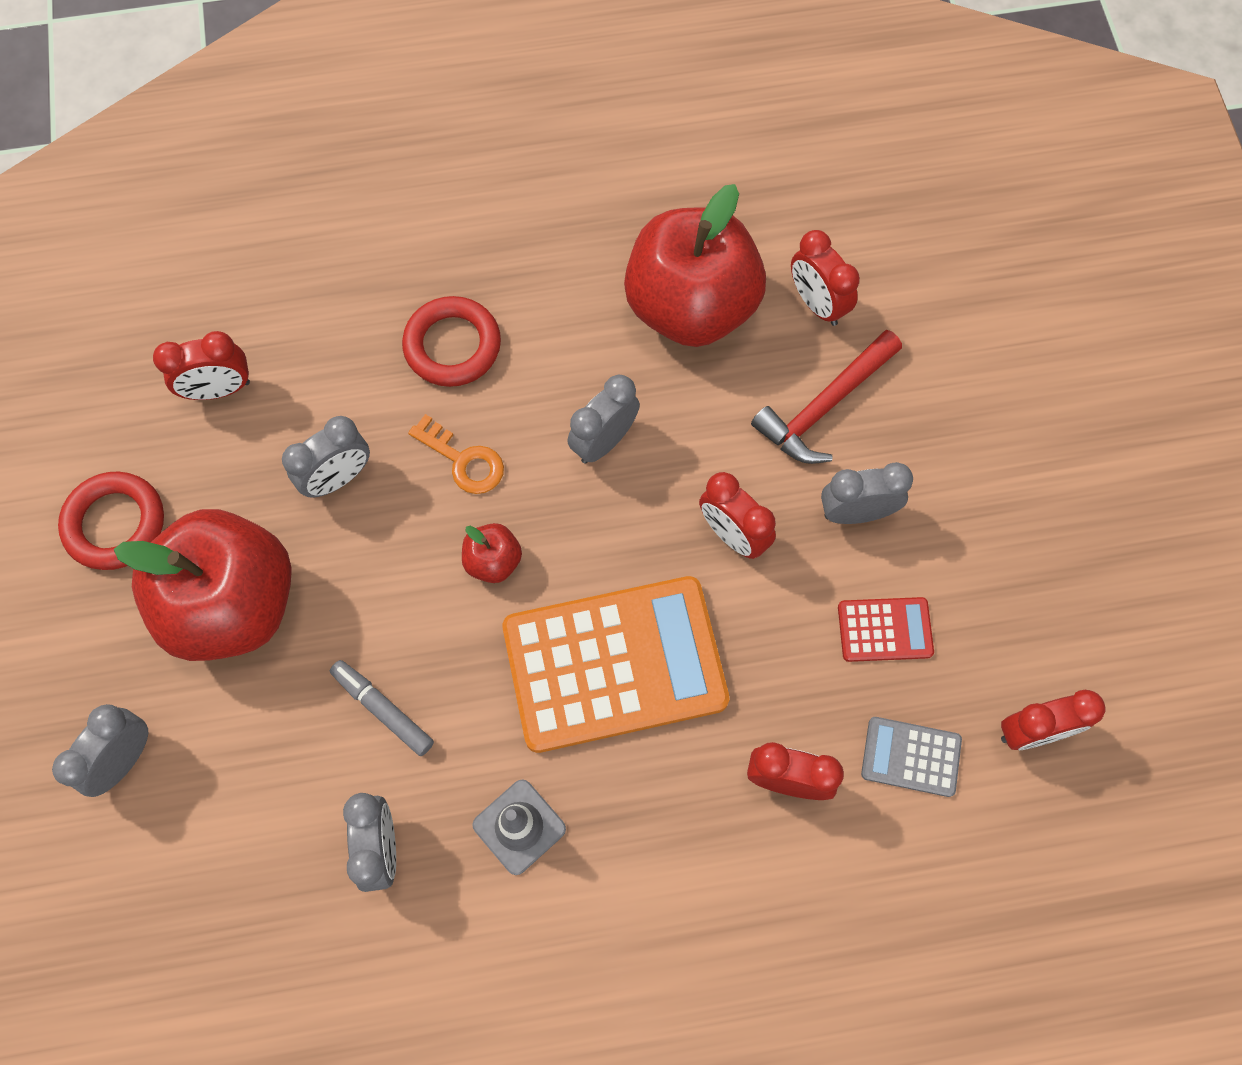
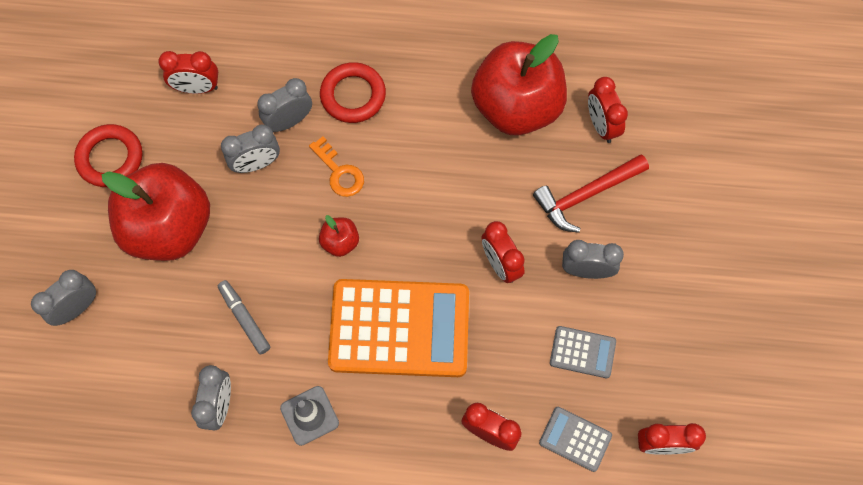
camera: 15 degrees right, 0 degrees up
(604, 441) = (433, 182): grey clock -> grey clock (289, 121)
(884, 630) = (582, 352): red calculator -> grey calculator

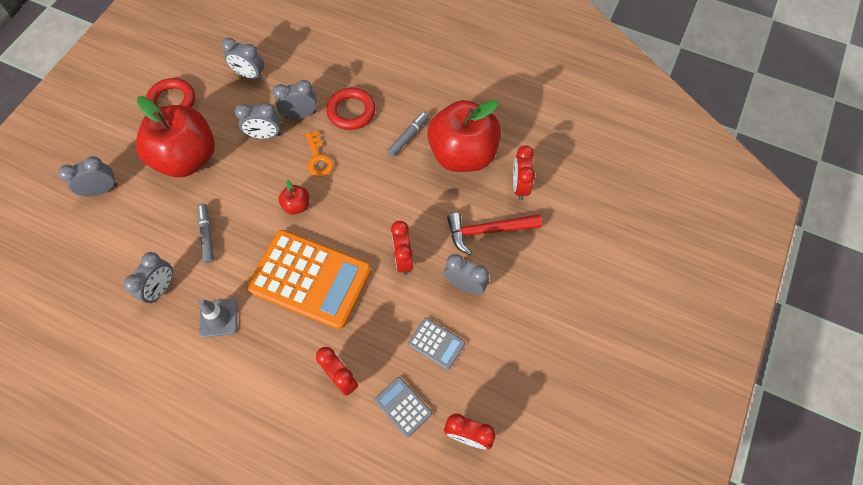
camera: 20 degrees right, 5 degrees down
(197, 88) = (250, 75): red clock -> grey clock
(440, 106) = (408, 136): none -> grey marker

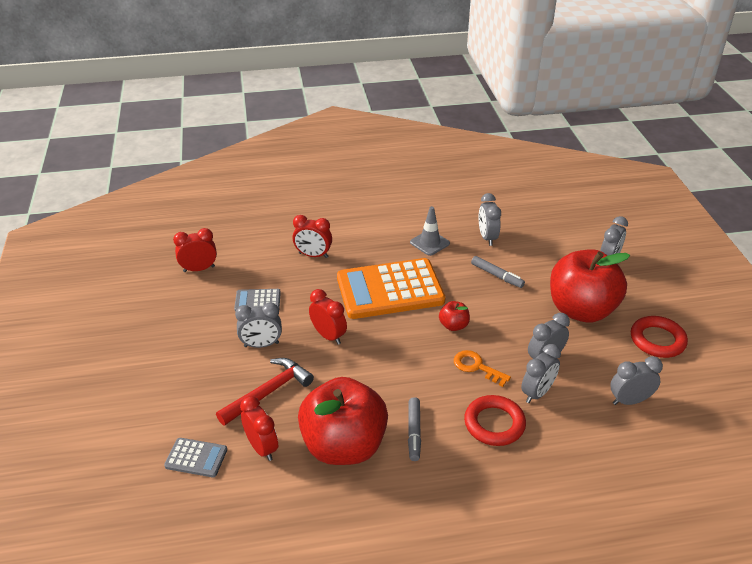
camera: 145 degrees right, 25 degrees down
(403, 407) = (256, 262): grey calculator -> grey calculator (196, 458)

